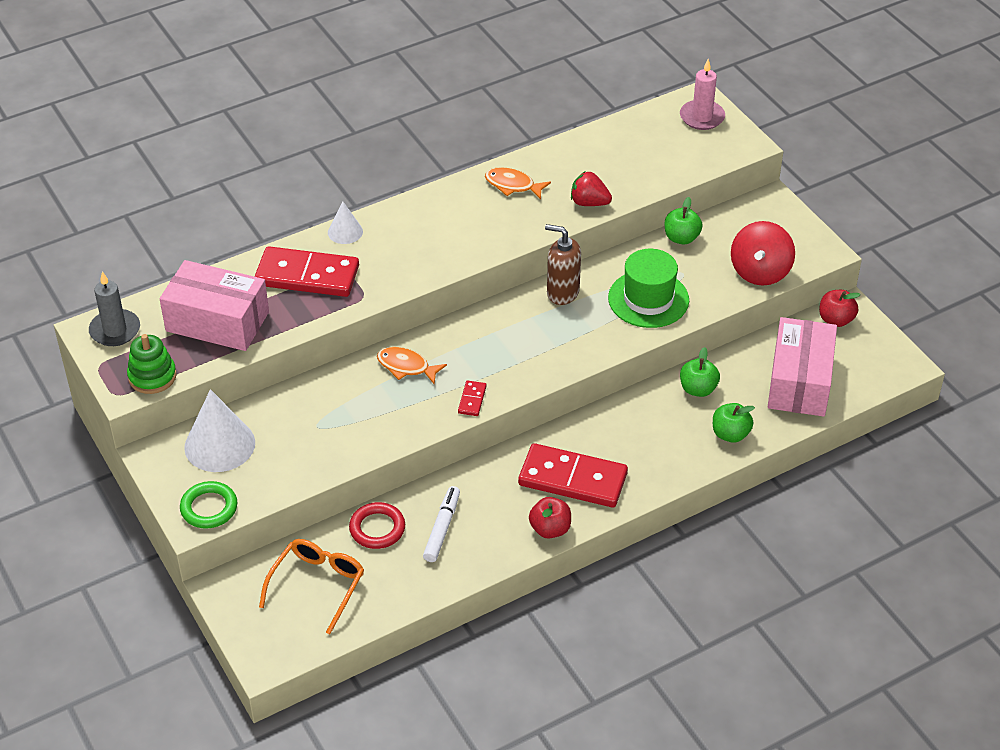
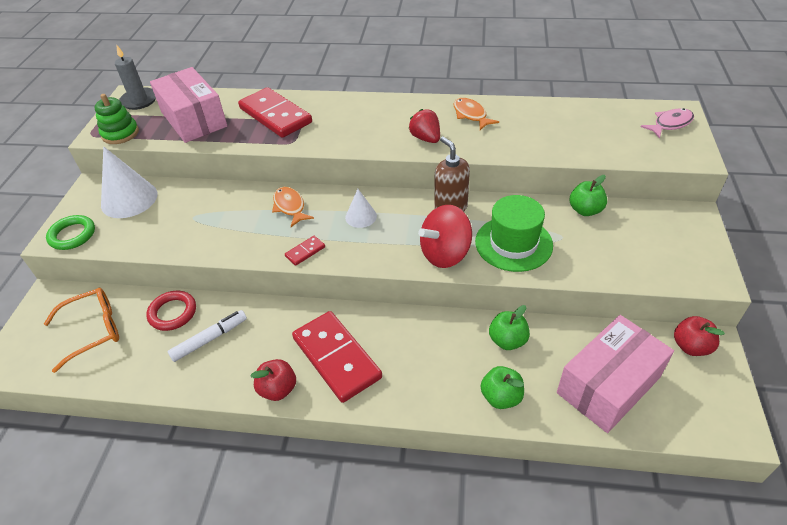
camera: 40 degrees right, 0 degrees up
(345, 232) = (329, 100): white cone -> white cone (361, 216)
(589, 203) = (516, 147): red strawberry -> red strawberry (426, 138)
(702, 117) = (670, 124): pink candle -> pink fish
(760, 272) = (634, 267): red spinning top -> red spinning top (445, 254)

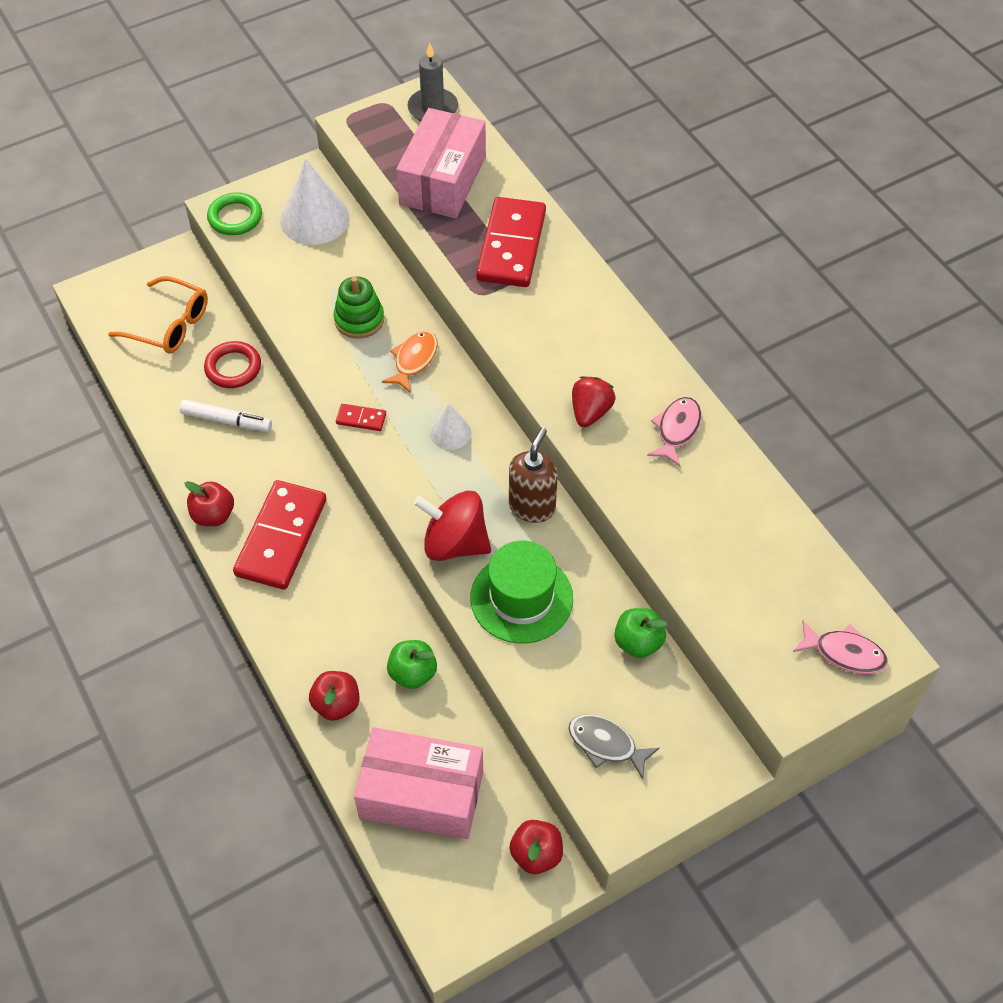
camera: 50 degrees right, 10 degrees up
(120, 134) = (368, 140): green stacking toy -> green stacking toy (359, 319)
(471, 115) = (676, 430): orange fish -> pink fish
(501, 397) = (336, 704): green apple -> red apple
(651, 257) = (606, 744): none -> grey fish

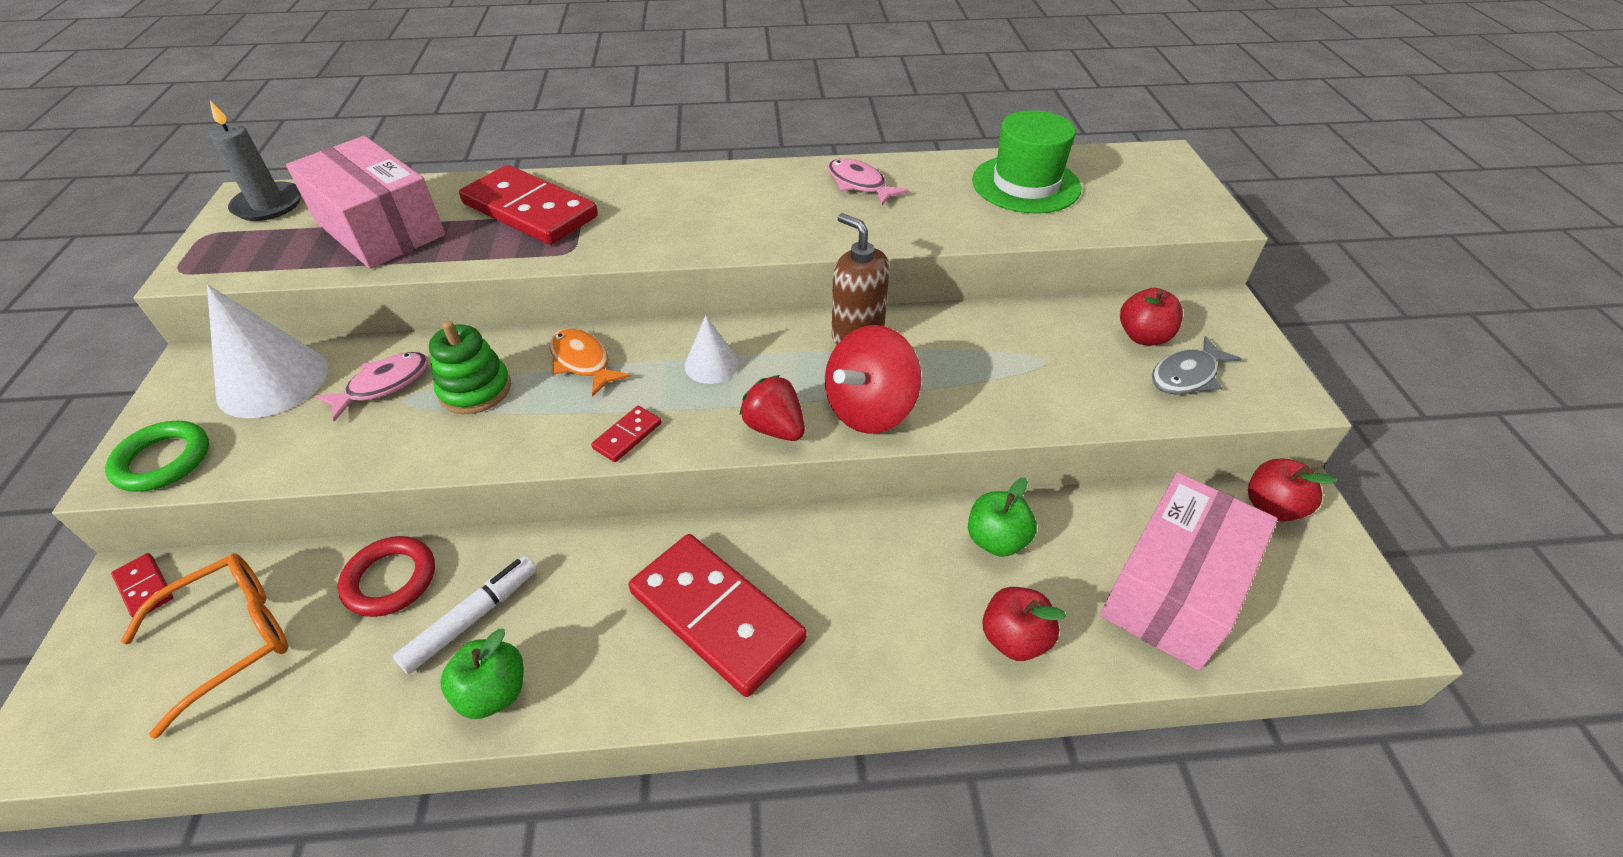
camera: 65 degrees left, 10 degrees down
(180, 266) = (144, 587): none -> red domino
(213, 515) = (622, 692): red apple -> red apple (1143, 336)
(521, 598) = (974, 379): green hat -> green hat (1026, 184)
(590, 412) = (797, 225): red strawberry -> red strawberry (774, 428)
(638, 642) = (1066, 315): green apple -> green apple (493, 692)
(844, 653) = (1159, 175): pink fish -> pink fish (383, 385)

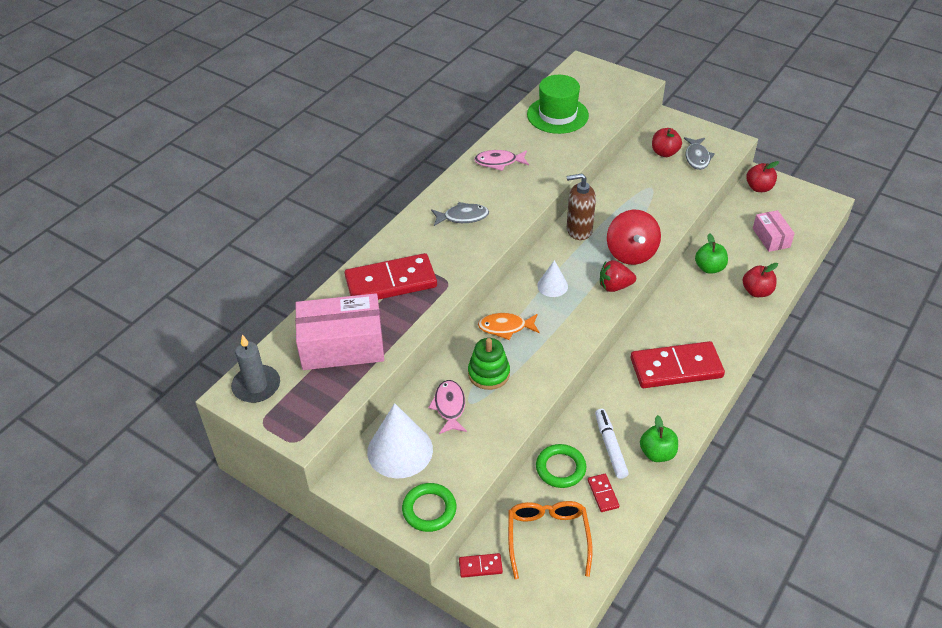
camera: 50 degrees left, 0 degrees up
(390, 580) = (560, 468): red ring -> green ring
(627, 436) = (575, 334): red domino -> red domino (603, 494)
(714, 206) = (463, 217): none -> grey fish
(1174, 589) = (771, 238): pink box -> pink box, size x0.54

